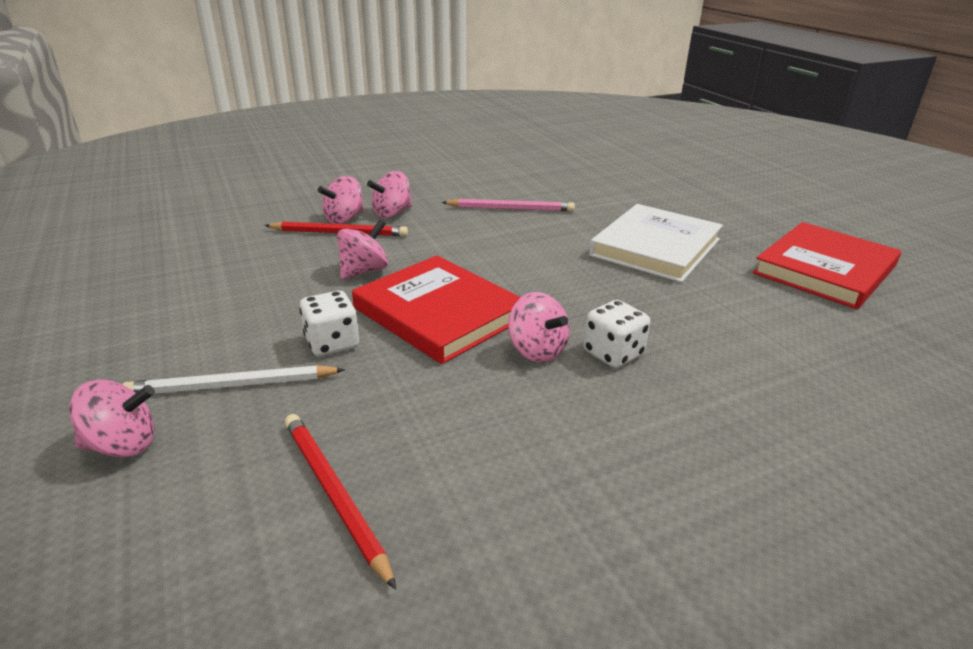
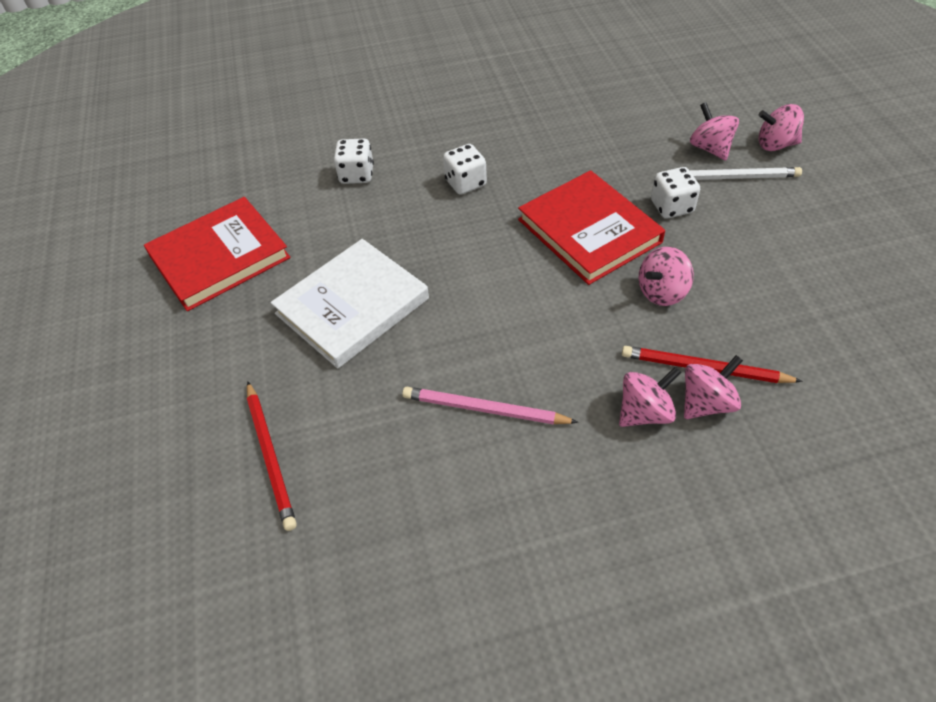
camera: 165 degrees left, 20 degrees up
(334, 494) = (647, 114): red pencil -> red pencil (271, 456)
(537, 351) = (519, 189): pink spinning top -> pink spinning top (710, 148)
(770, 354) = (357, 175): none -> white dice

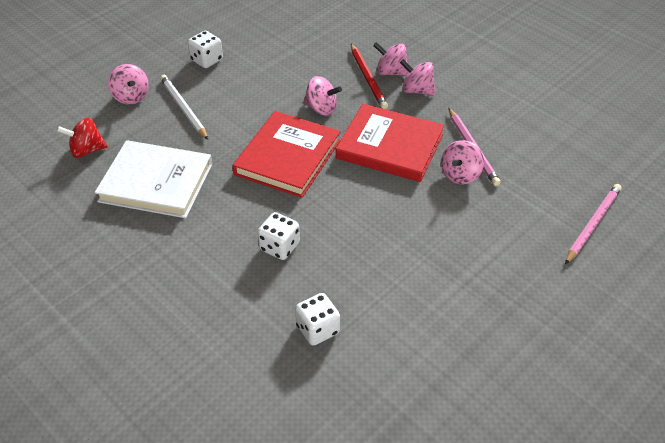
camera: 125 degrees left, 5 degrees down
(219, 257) = (485, 369): red book -> red book (390, 146)
(271, 456) = (592, 224): red pencil -> pink pencil
(352, 306) = (456, 249): white book -> white book (156, 182)
(671, 207) = (234, 126): white dice -> white dice (206, 60)
(694, 99) = (86, 150): none -> red spinning top
(710, 148) = (153, 126): pink spinning top -> pink spinning top (460, 175)

